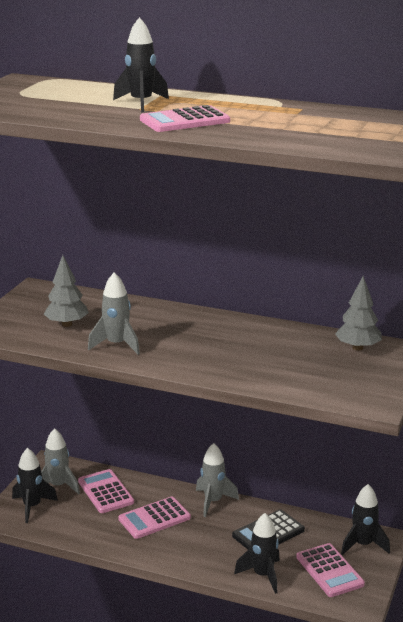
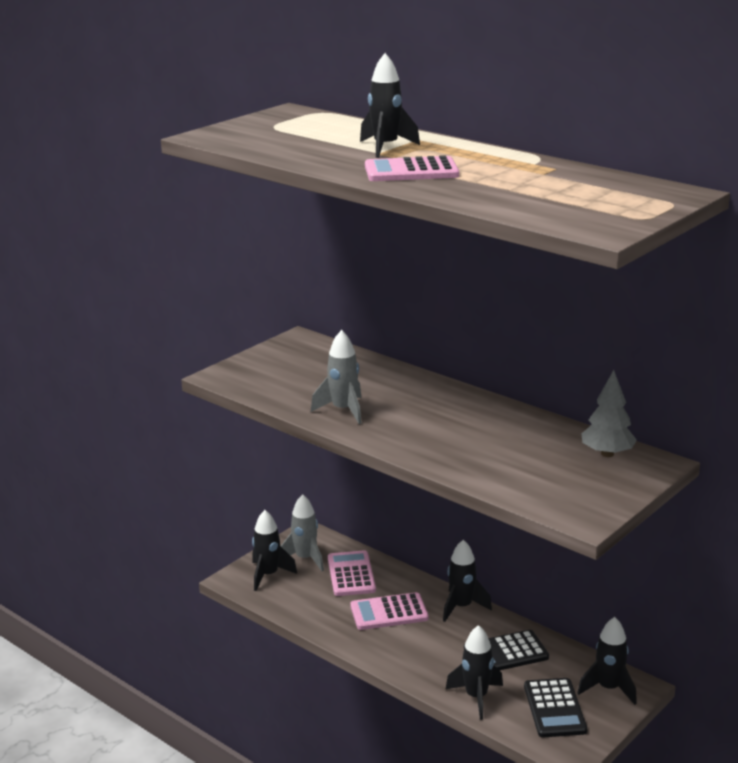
camera: 20 degrees right, 0 degrees up
(67, 324) = (306, 381): grey tree -> none
(213, 501) = (461, 607): grey rocket -> black rocket
(329, 571) = (554, 708): pink calculator -> black calculator

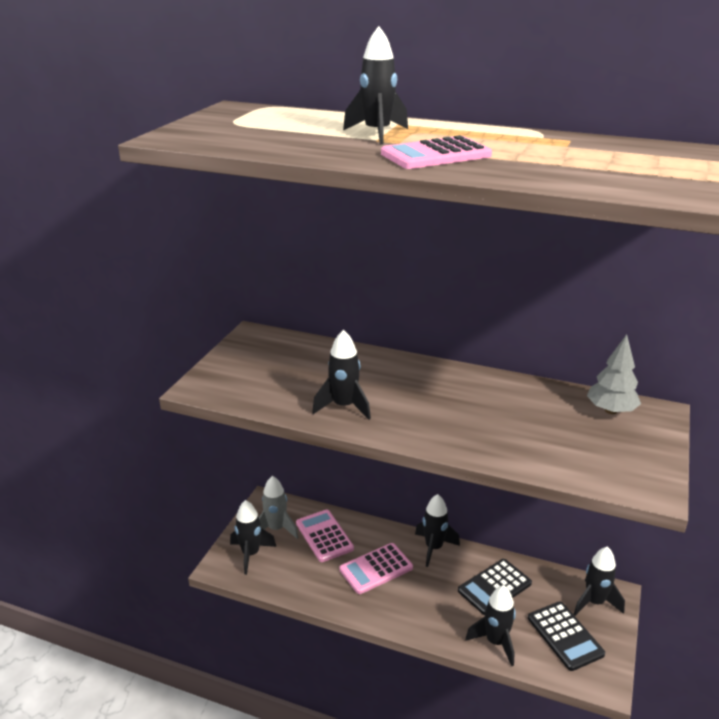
camera: 20 degrees left, 5 degrees up
(343, 410) = (344, 407): grey rocket -> black rocket

